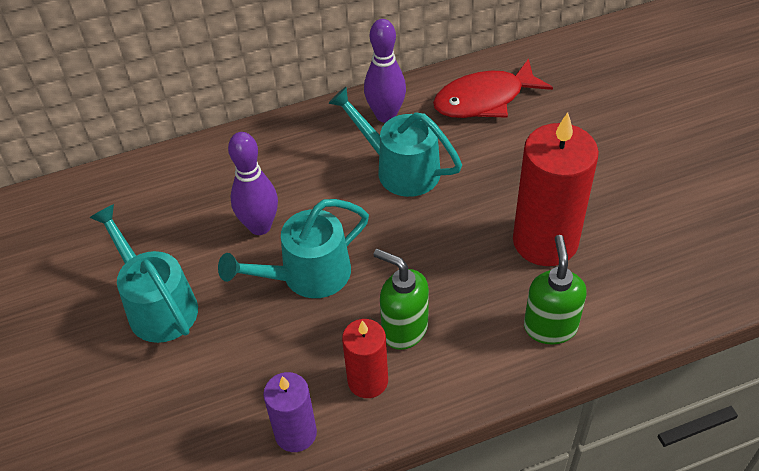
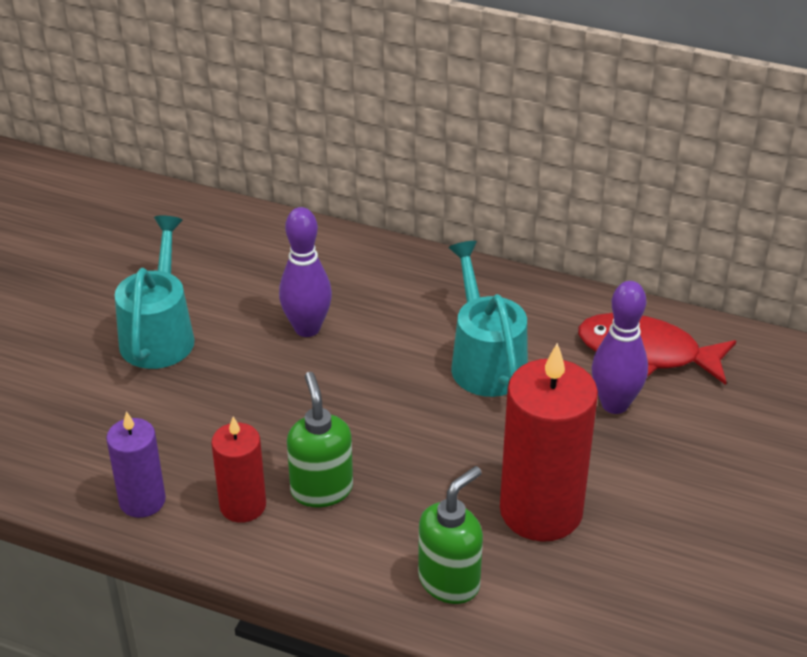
camera: 40 degrees right, 10 degrees down
(307, 276) = (296, 392): turquoise watering can -> none
(386, 115) = (531, 308): purple bowling pin -> purple bowling pin (614, 404)

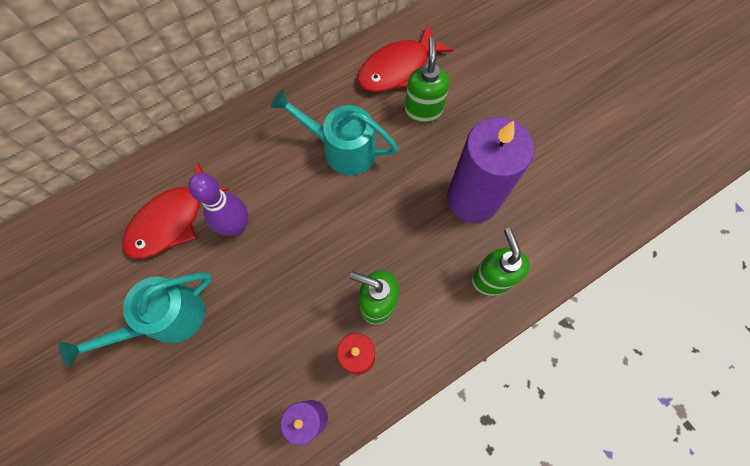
camera: 55 degrees left, 30 degrees up
(159, 334) = (166, 319): turquoise watering can -> turquoise watering can turned 75 degrees counterclockwise
(268, 279) = (172, 221): none -> red fish
(541, 511) = (473, 199): red candle -> purple candle
(614, 404) = (423, 110): purple bowling pin -> green soap dispenser

